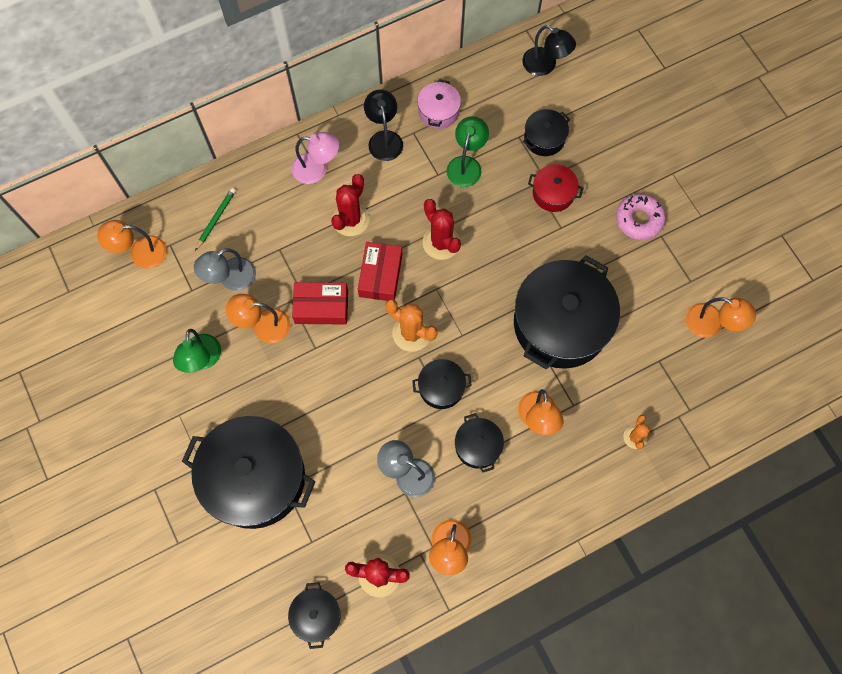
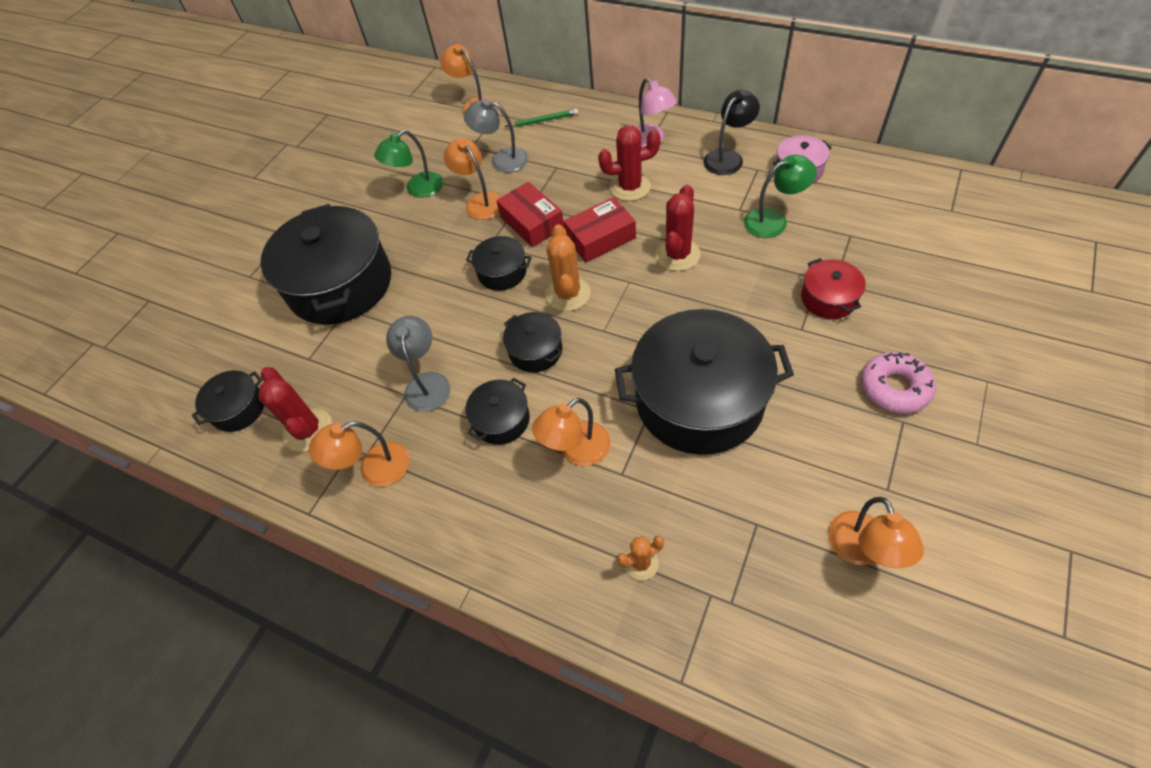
camera: 60 degrees right, 15 degrees down
(544, 138) = (874, 253): black pot -> black pot (502, 272)
(545, 66) = (947, 204): black lamp -> none

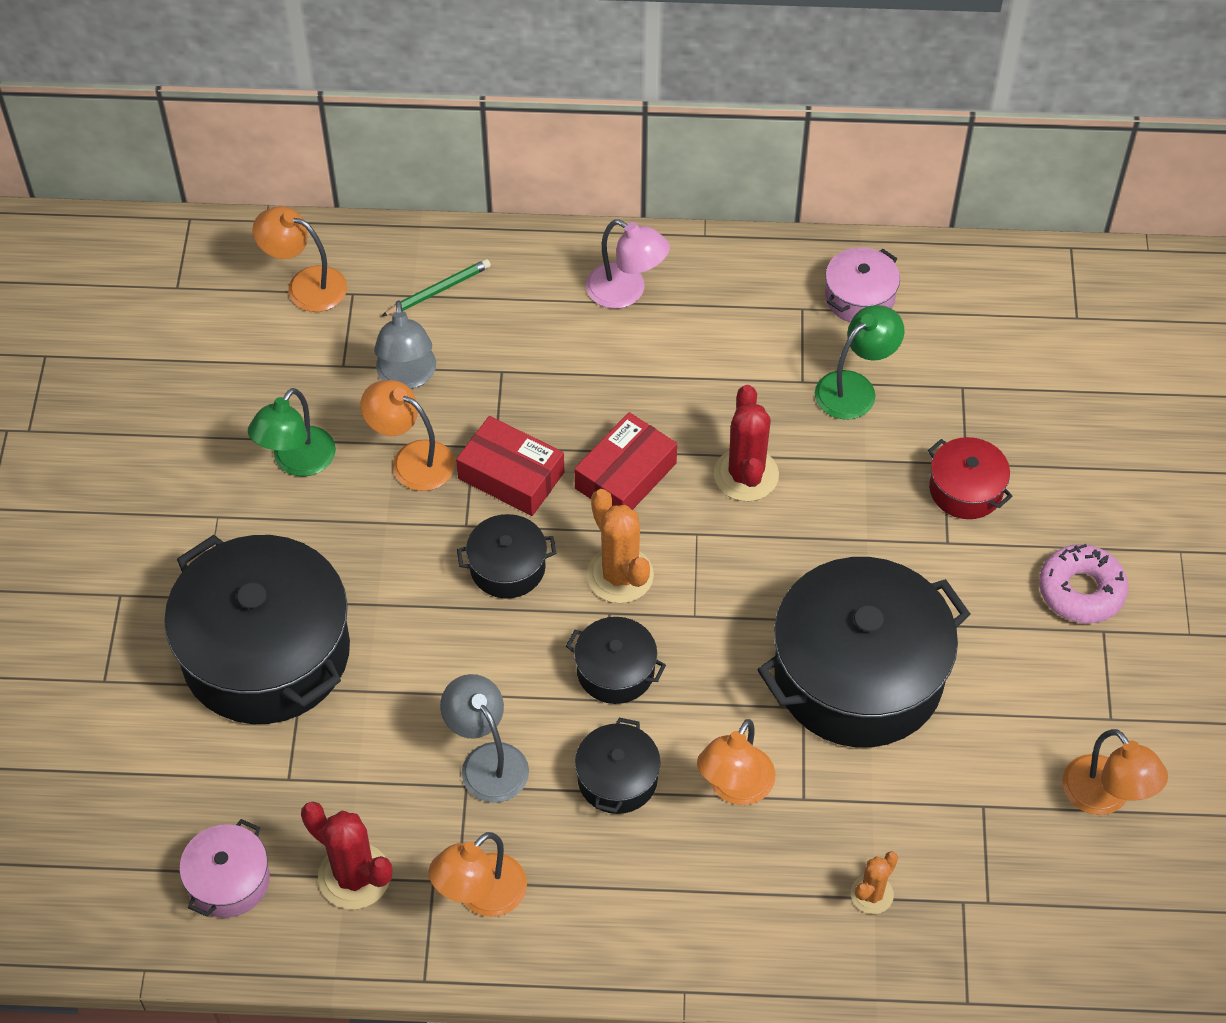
camera: 30 degrees left, 0 degrees up
(238, 408) = (228, 880): black pot -> pink pot
(502, 159) = (407, 377): grey lamp -> grey lamp turned 90 degrees counterclockwise
(630, 187) = (631, 381): red cactus -> none
(728, 157) = (752, 297): black lamp -> none

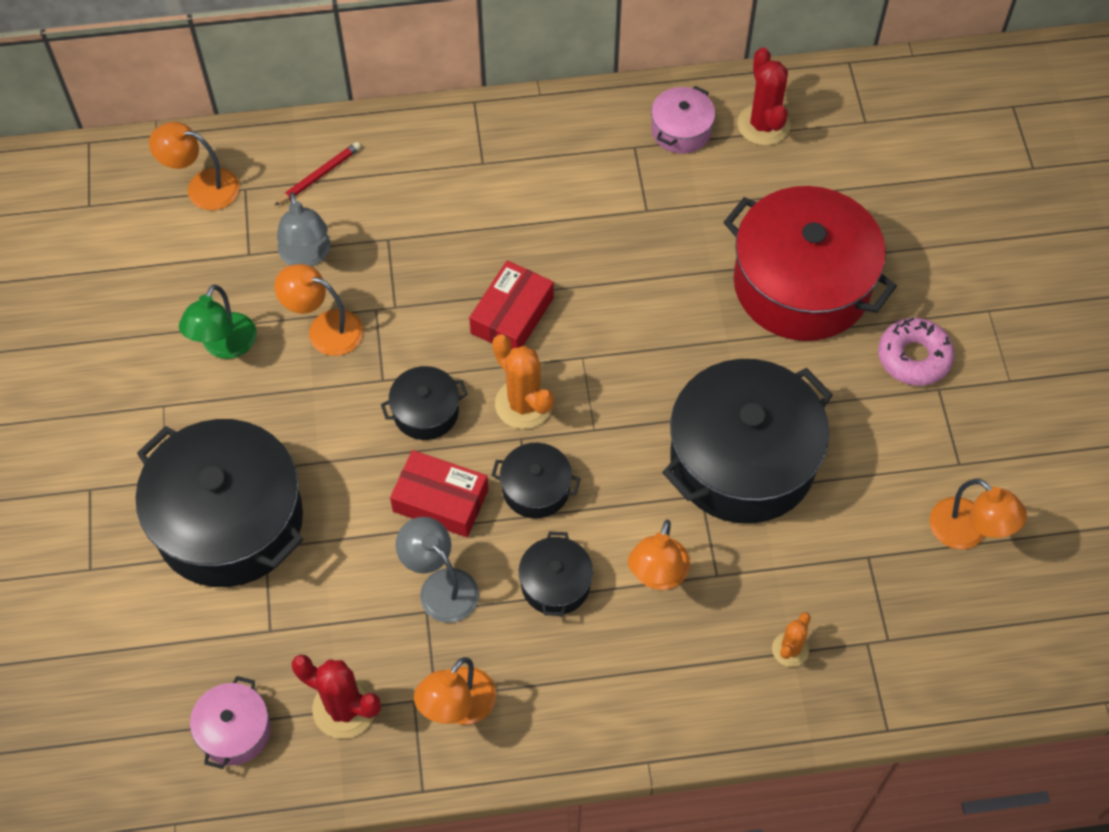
camera: 10 degrees left, 5 degrees up
(439, 290) = (320, 175): green pencil -> red pencil
(511, 475) = (413, 330): red box -> red box (440, 500)
(626, 292) = (482, 154): pink lamp -> none
(746, 475) = (614, 299): red cactus -> red cactus (763, 125)
(855, 388) = (692, 209): green lamp -> none
(966, 489) = (801, 284): red pot -> red pot, size x2.17

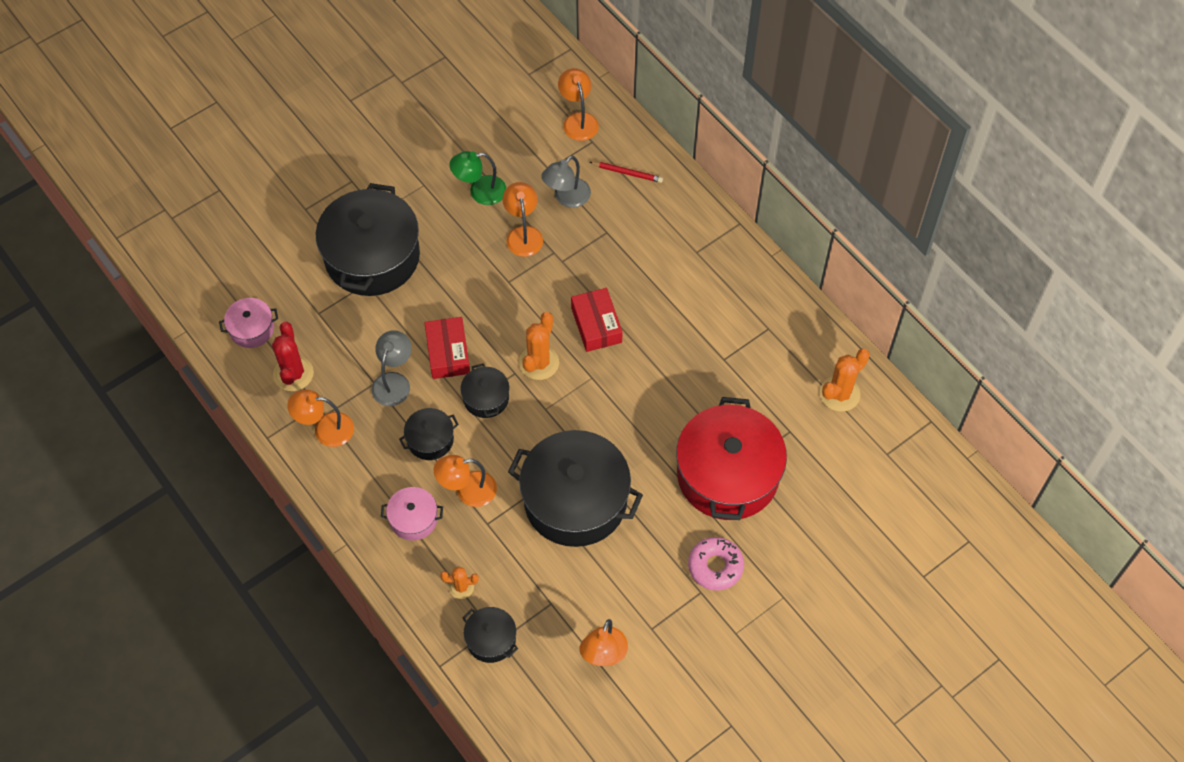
camera: 60 degrees right, 0 degrees up
(426, 412) = (501, 315): black pot -> black pot (491, 639)
(512, 315) = (596, 325): red box -> red box turned 75 degrees clockwise
(681, 130) = (800, 348): pink pot -> pink pot (413, 519)
(763, 125) = (839, 394): red cactus -> orange cactus

